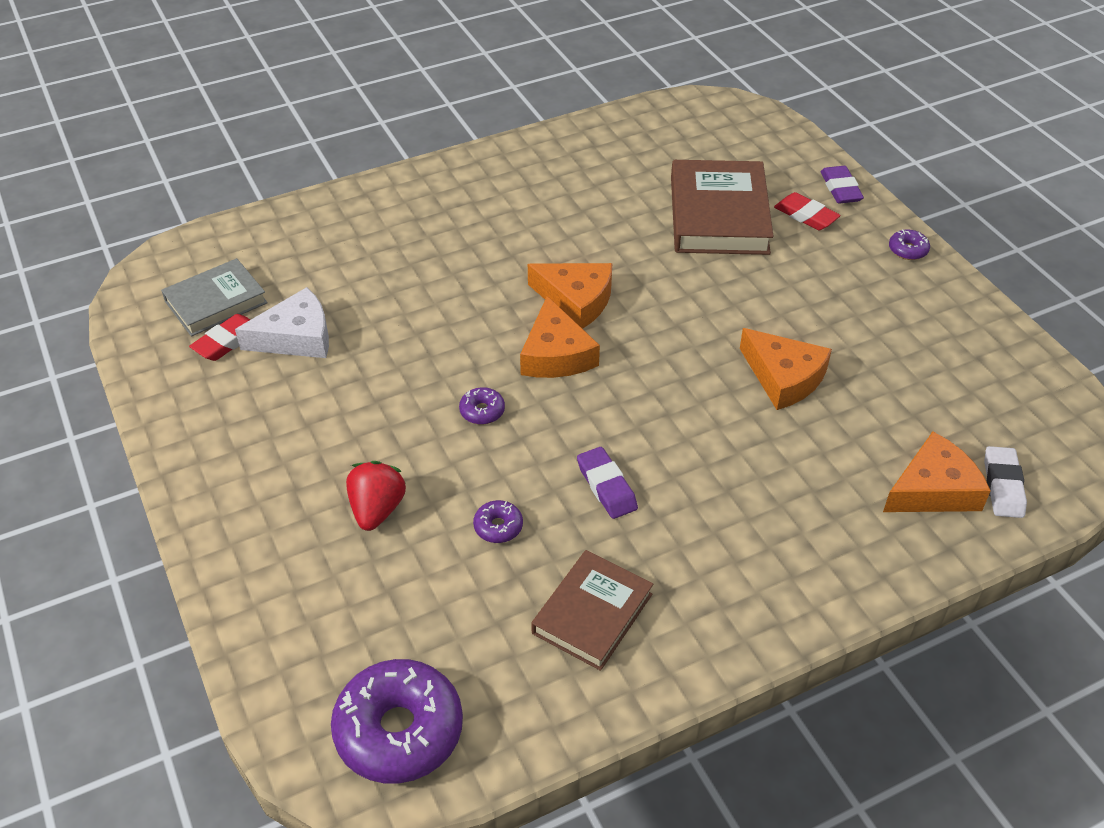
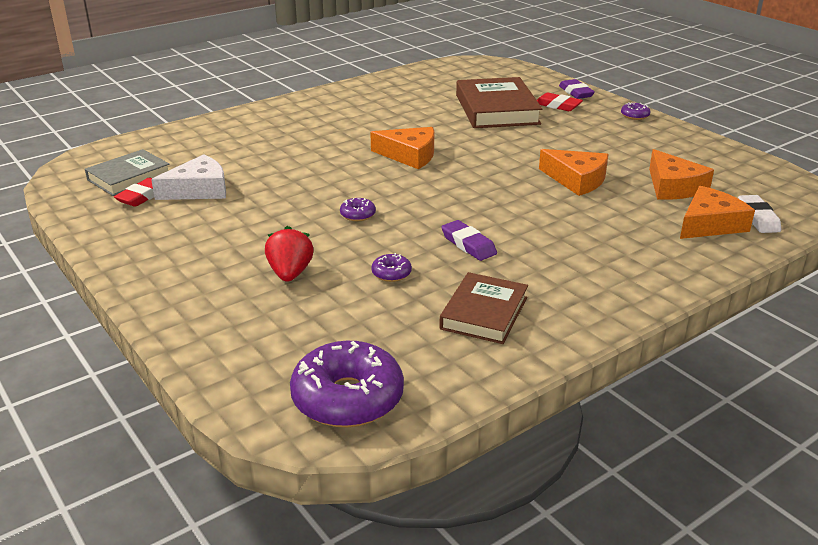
camera: 10 degrees left, 15 degrees down
(556, 354) = (404, 182): orange cheese -> orange cheese (673, 187)

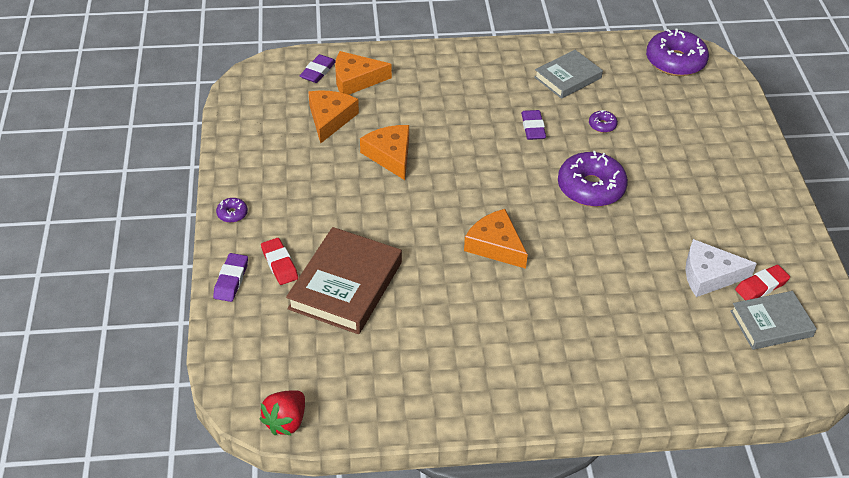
camera: 150 degrees left, 15 degrees up
(290, 273) = (669, 151): red strawberry -> red strawberry (286, 421)
(358, 215) = (591, 188): purple donut -> purple donut, size x2.29
(484, 313) = (567, 77): brown book -> grey book
(757, 218) = (318, 71): white eraser -> purple eraser

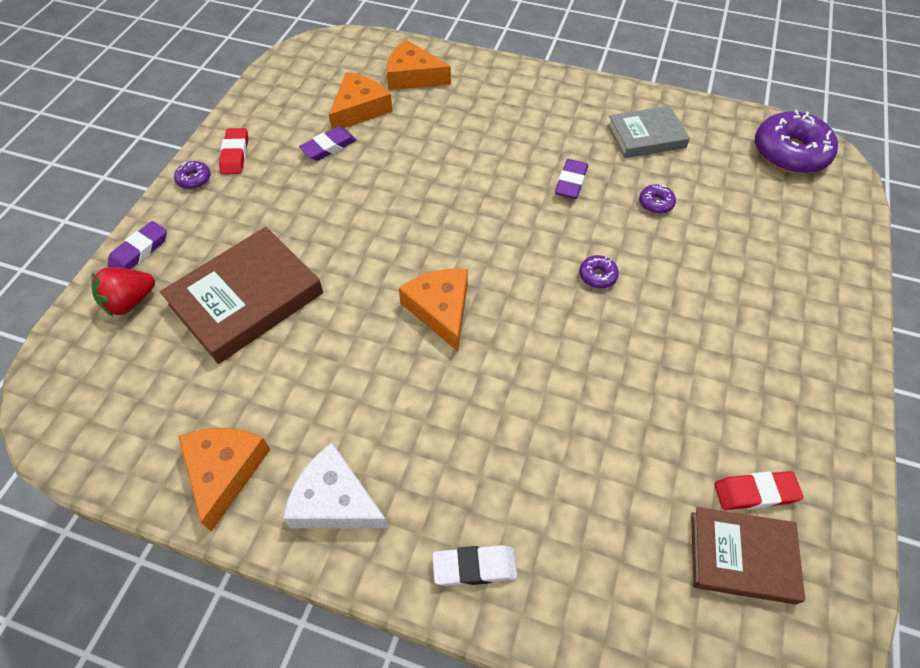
camera: 25 degrees right, 10 degrees up
(279, 264) = (198, 250): red eraser -> red eraser (235, 154)
(286, 421) = (68, 443): red strawberry -> red strawberry (130, 302)
(318, 71) = (381, 58): purple eraser -> purple eraser (329, 147)
(390, 155) = (394, 166): orange cheese -> orange cheese (225, 471)
(591, 188) = (597, 276): purple donut -> purple donut, size x0.44
(618, 388) = (474, 567): none -> white eraser
(709, 275) = (688, 448): white cheese -> white cheese (334, 500)
(771, 323) = (741, 557): grey book -> brown book

